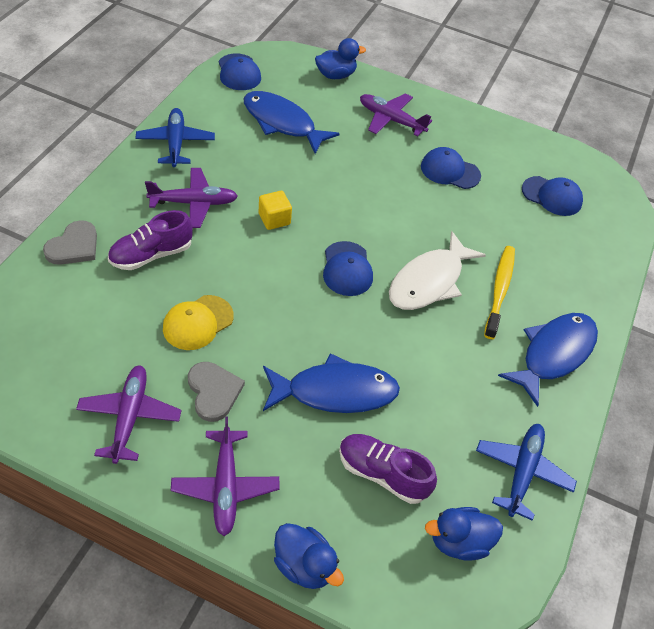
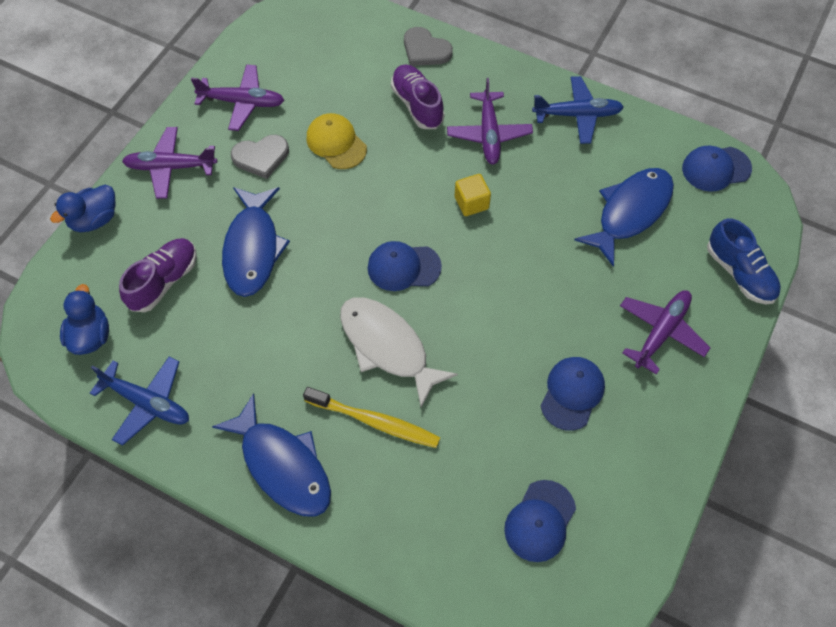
camera: 100 degrees right, 10 degrees up
(335, 75) = (739, 273): blue duck -> blue shoe

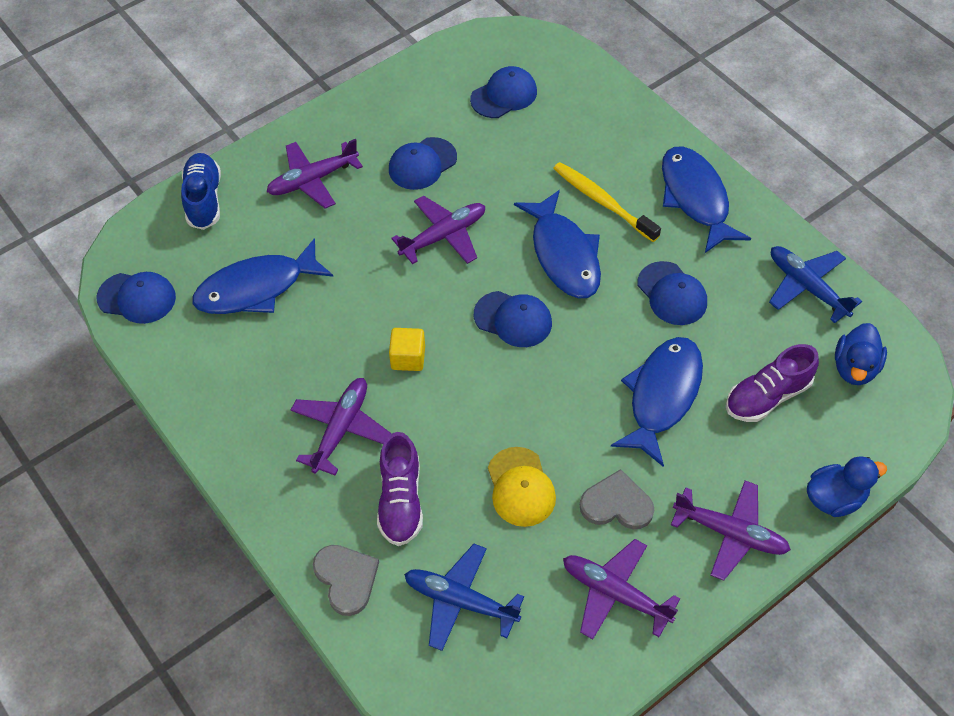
camera: 155 degrees left, 5 degrees down
(273, 345) = (672, 294): none -> blue cap
(387, 347) = (563, 254): white fish -> blue fish
(506, 322) = (444, 236): none -> purple plane
(577, 115) = (228, 413): blue plane -> blue plane (460, 601)

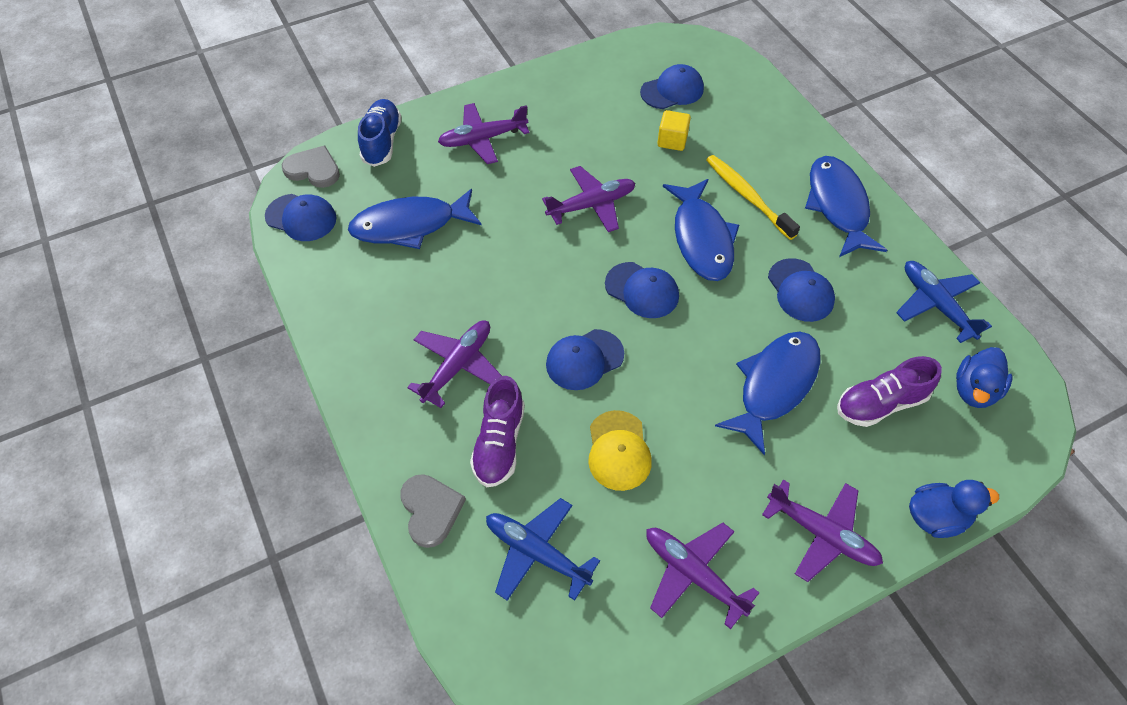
camera: 10 degrees right, 0 degrees up
(408, 358) = (535, 310): yellow cube -> yellow cube (672, 140)
(422, 164) = (585, 139): blue cap -> blue cap (584, 359)
(616, 504) = (711, 484): grey heart -> grey heart (313, 169)

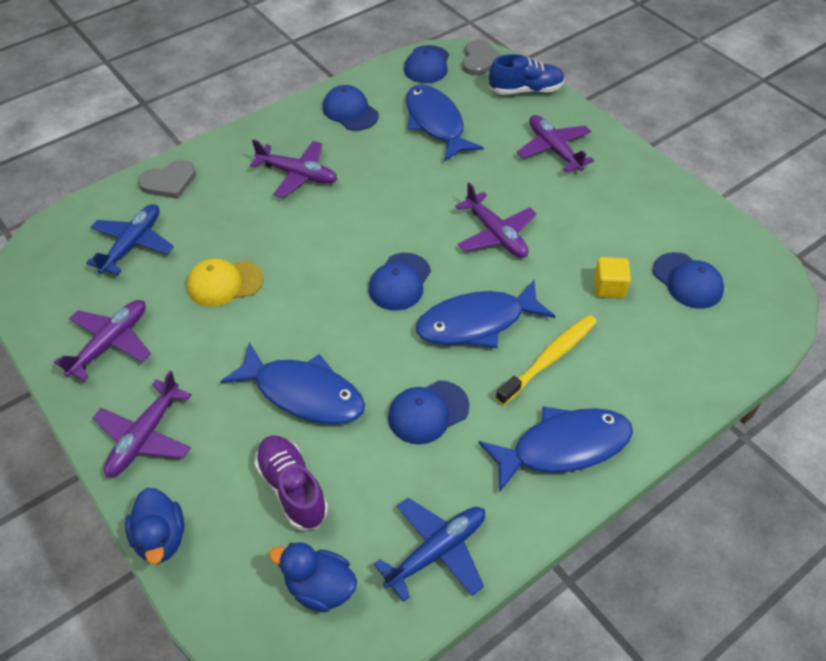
camera: 80 degrees right, 5 degrees down
(499, 443) = (227, 209): purple shoe -> none
(584, 359) = (314, 250): blue cap -> blue cap (350, 111)

